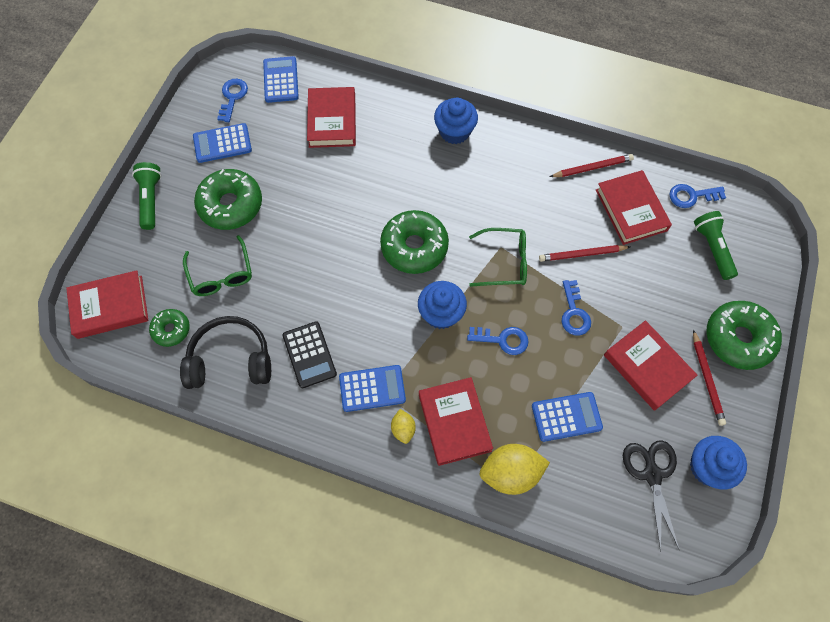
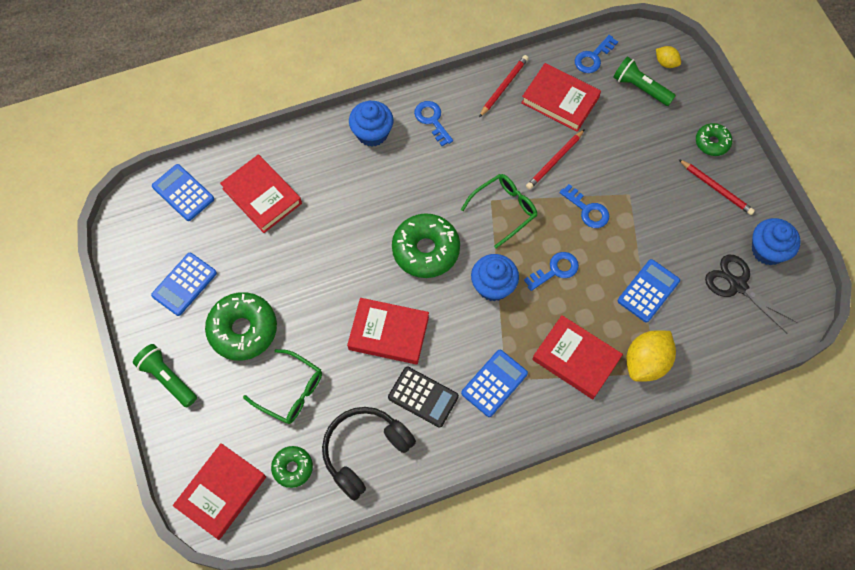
camera: 40 degrees left, 0 degrees up
(232, 97) = (154, 238): blue key -> blue key (432, 120)
(403, 429) = (544, 394): yellow lemon -> yellow lemon (666, 63)
(647, 367) = (670, 211): red book -> red book (388, 333)
(738, 339) = (712, 142): green donut -> green donut, size x0.55

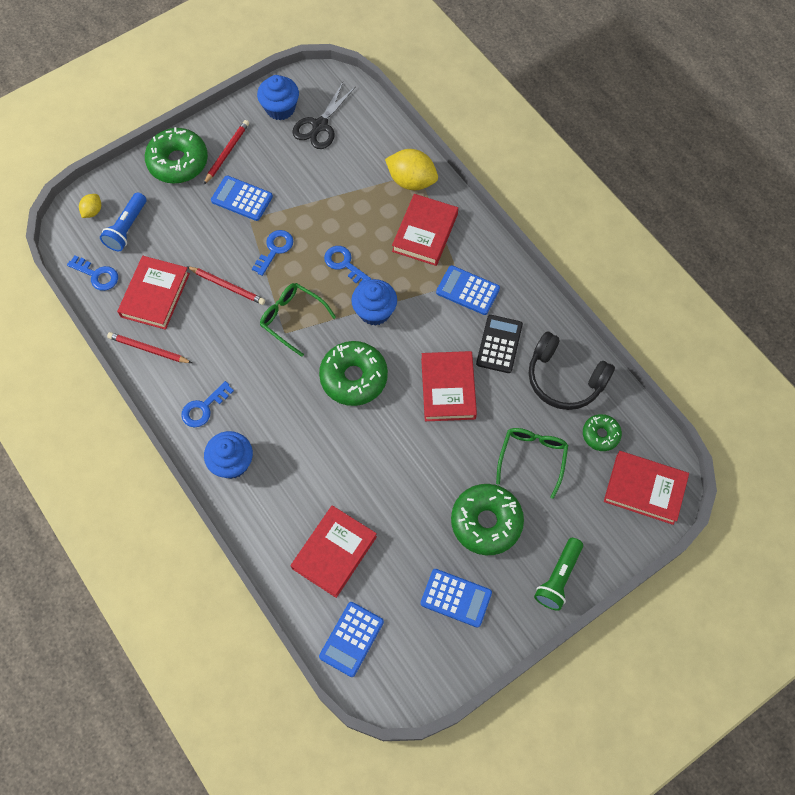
camera: 105 degrees left, 0 degrees up
(640, 88) = (127, 228): green flashlight -> blue flashlight
(648, 291) = (344, 189): blue calculator -> blue calculator (242, 199)
(712, 142) = (178, 162): green donut -> green donut, size x1.81

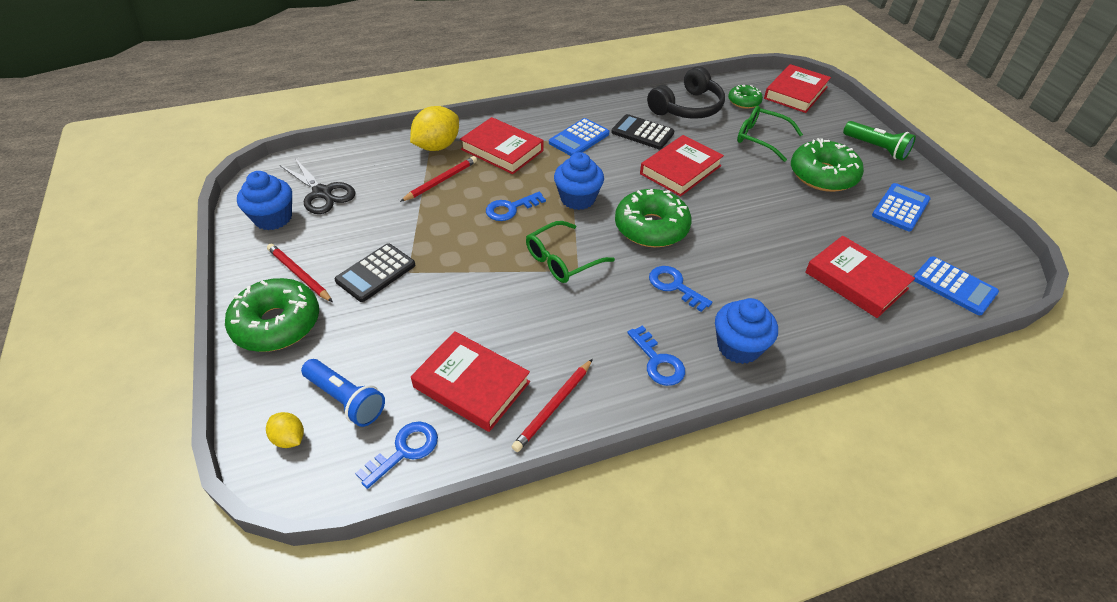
camera: 75 degrees left, 20 degrees down
(227, 286) = (493, 308): red pencil -> red pencil (441, 181)
(242, 199) = (375, 273): blue calculator -> black calculator
(275, 249) = (463, 258): blue key -> blue key (674, 286)
(448, 388) = (680, 170): red book -> red book turned 60 degrees counterclockwise

